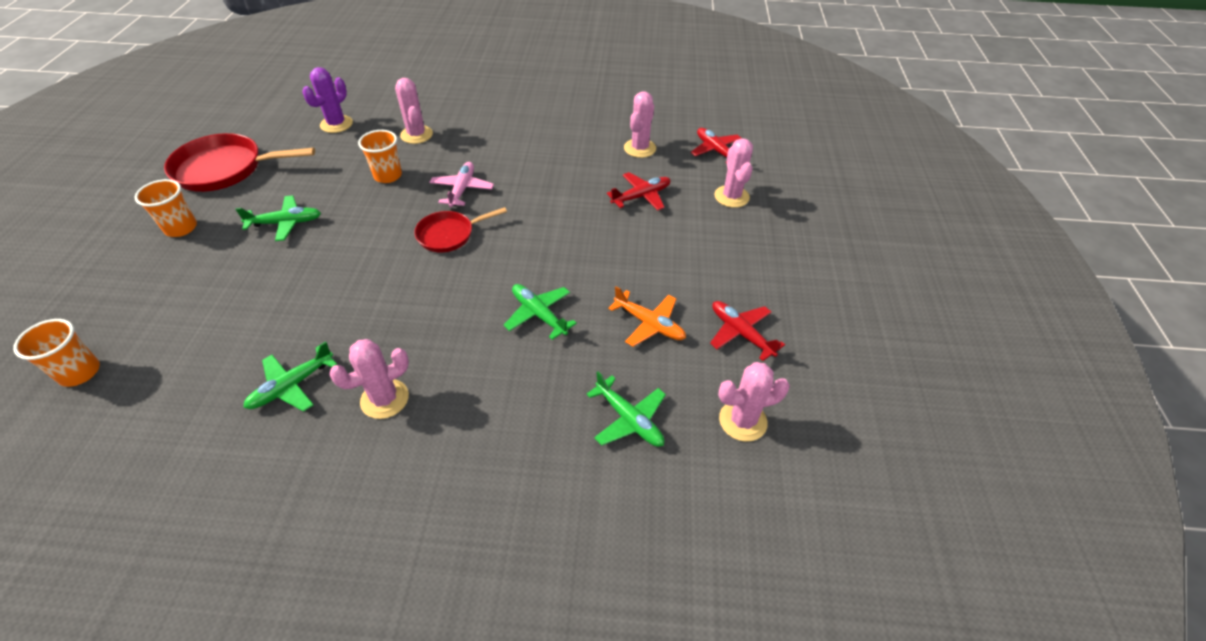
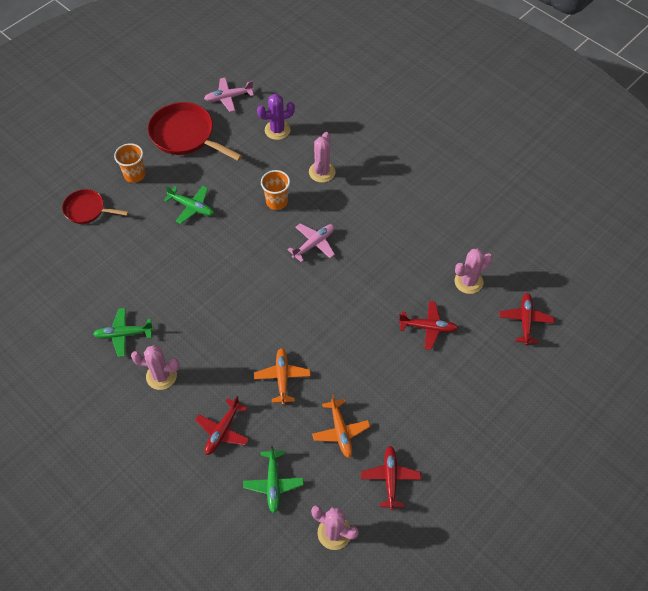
camera: 40 degrees right, 10 degrees up
(80, 372) = (36, 255): orange cup -> none
(255, 122) = (228, 97): none -> pink plane
(449, 234) = (278, 279): red pan -> red pan (87, 210)
(517, 406) = (222, 431): none -> red plane
(539, 314) = (282, 377): green plane -> orange plane
(731, 196) = (494, 370): pink cactus -> none

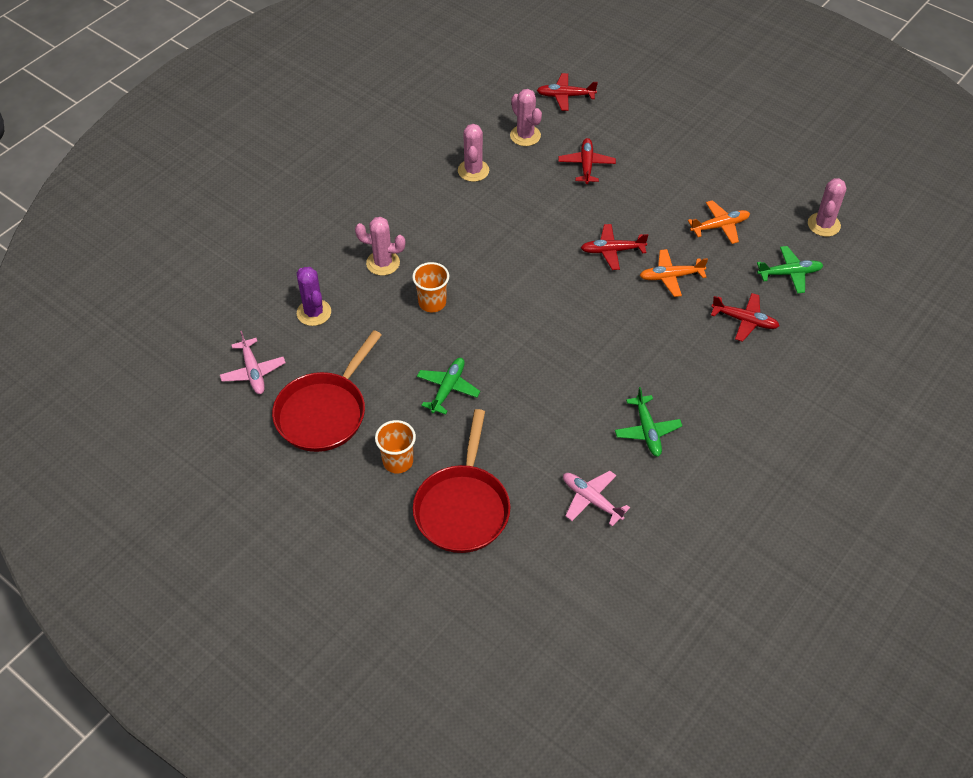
camera: 95 degrees left, 5 degrees down
(87, 210) = (463, 507): red pan -> red pan, size x1.67
(161, 376) = (693, 384): pink cactus -> pink cactus (473, 170)
(314, 244) = (492, 263): pink plane -> pink plane (591, 500)
(390, 478) = (758, 188): red plane -> red plane (612, 251)

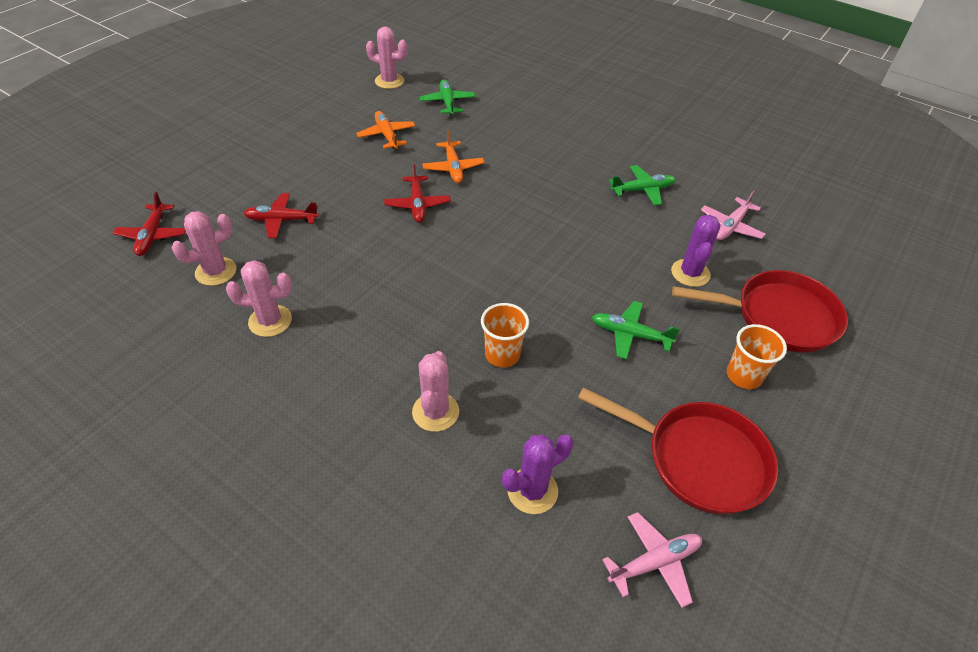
camera: 95 degrees left, 5 degrees down
(521, 448) = (690, 273): none -> purple cactus
(745, 320) = (505, 129): red plane -> none

